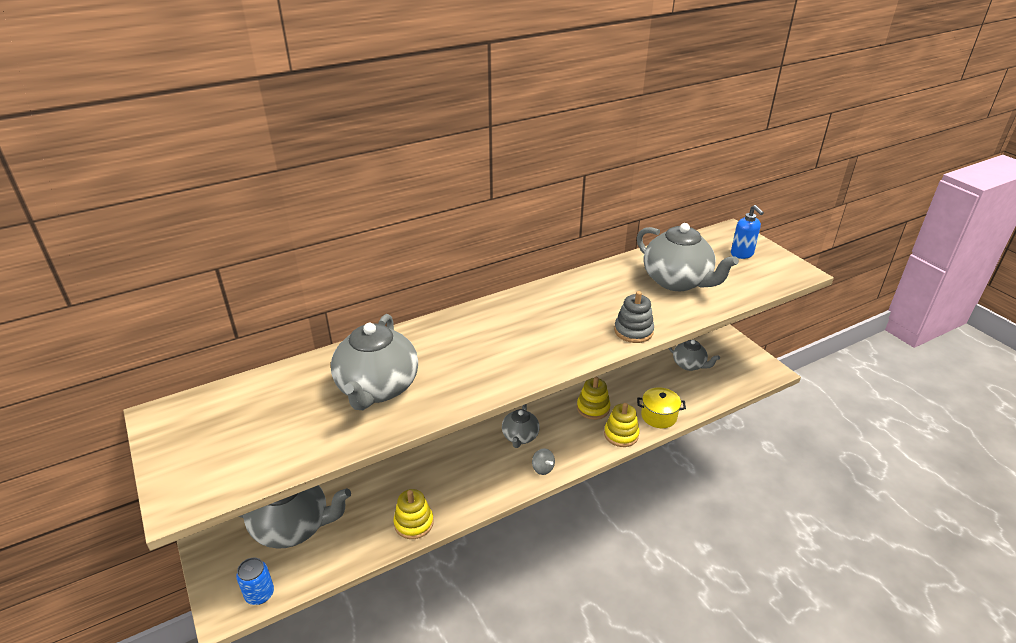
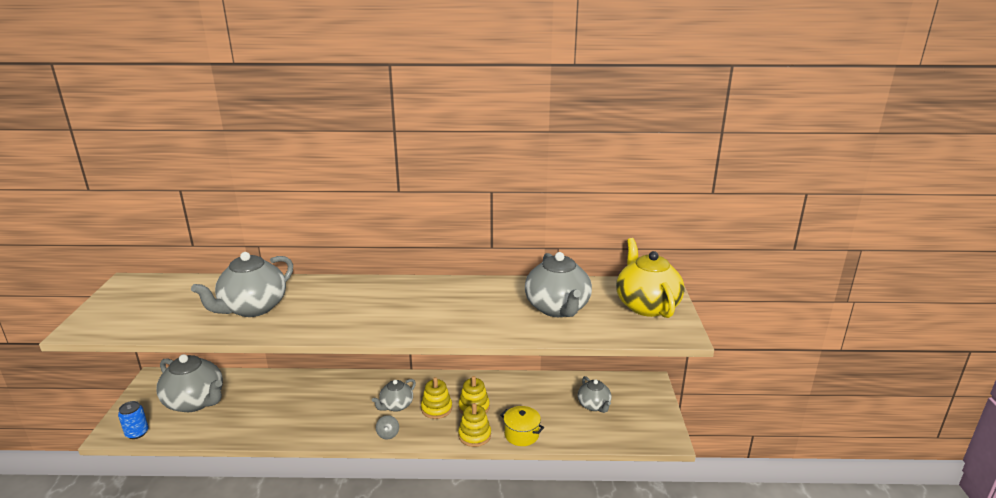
camera: 30 degrees right, 10 degrees down
(414, 523) = (264, 432): yellow stacking toy -> yellow stacking toy (436, 408)
(633, 331) = (471, 331): grey stacking toy -> none
(742, 254) = (646, 305): blue soap dispenser -> yellow teapot

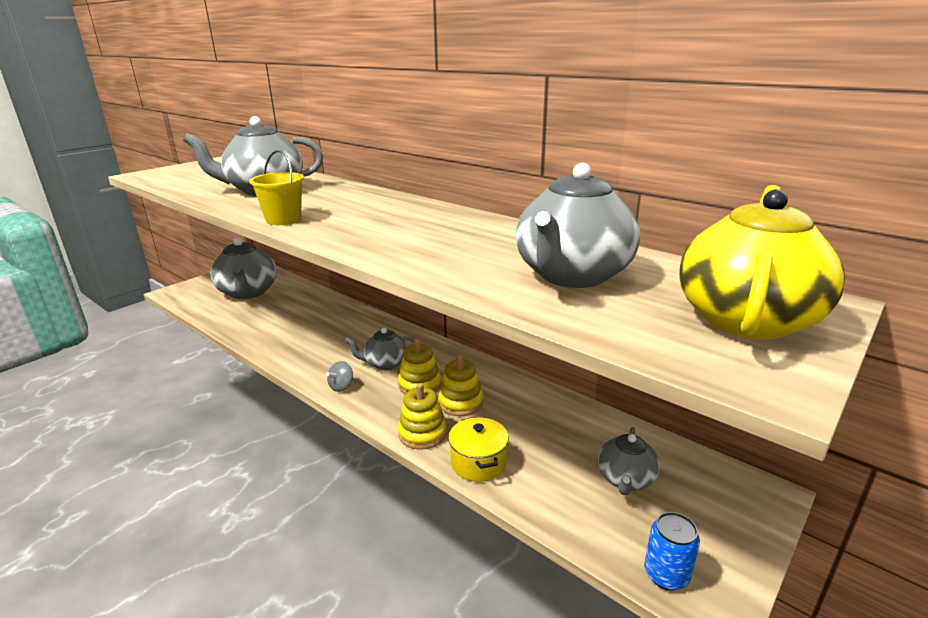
camera: 40 degrees right, 0 degrees up
(137, 433) = (185, 298): blue can -> blue can (666, 574)
(330, 330) = (283, 220): none -> yellow bucket

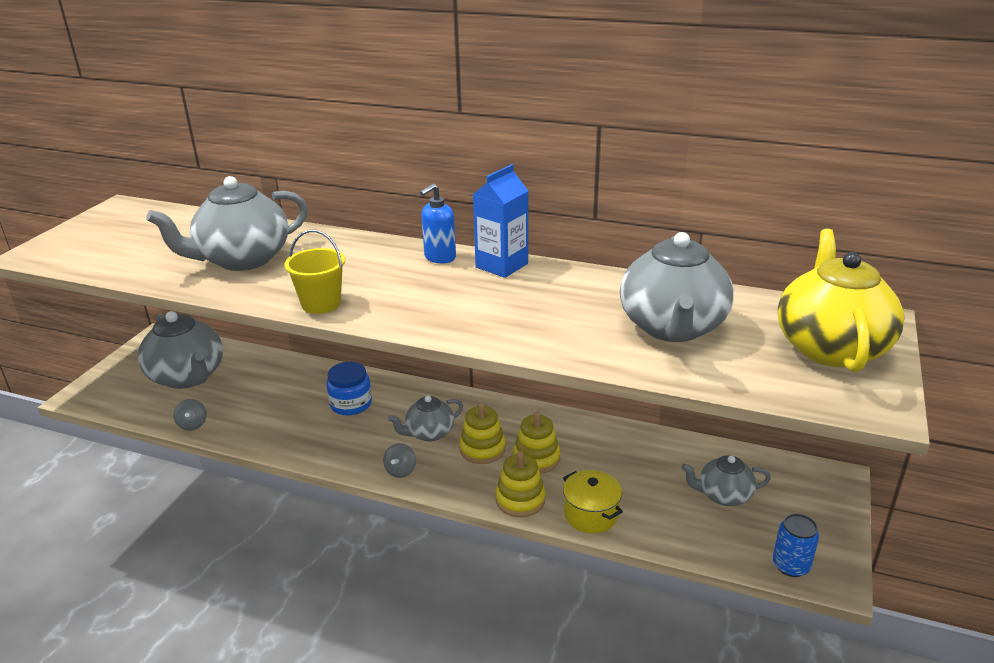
camera: 20 degrees left, 5 degrees up
(224, 323) = (192, 425): none -> grey spinning top
(343, 331) = (351, 404): none -> blue jar
(409, 205) = (439, 258): none -> blue soap dispenser
(455, 215) = (501, 265): none -> blue carton
(625, 479) = (723, 495): grey teapot -> grey teapot turned 90 degrees clockwise

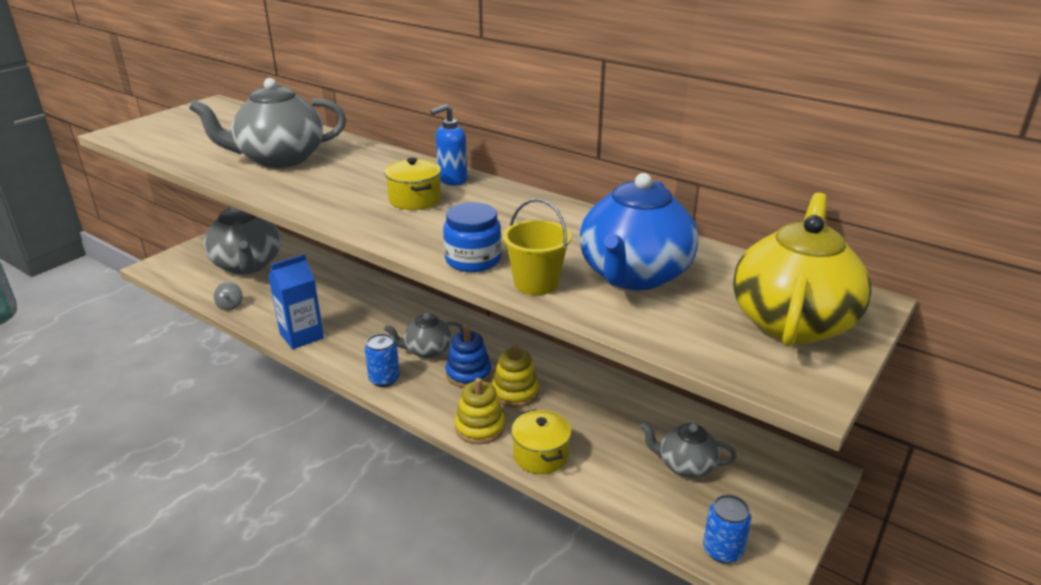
camera: 15 degrees right, 0 degrees up
(321, 304) = (319, 204): yellow bucket -> yellow bucket (536, 283)
(351, 404) = (371, 312): blue jar -> blue jar (473, 260)
(400, 471) = (384, 379): grey spinning top -> blue can
(416, 283) = (415, 199): none -> yellow pot
(482, 449) = (468, 374): yellow stacking toy -> blue stacking toy
(501, 265) = (505, 194): blue carton -> blue carton (301, 336)
(672, 327) = (634, 275): grey teapot -> blue teapot

